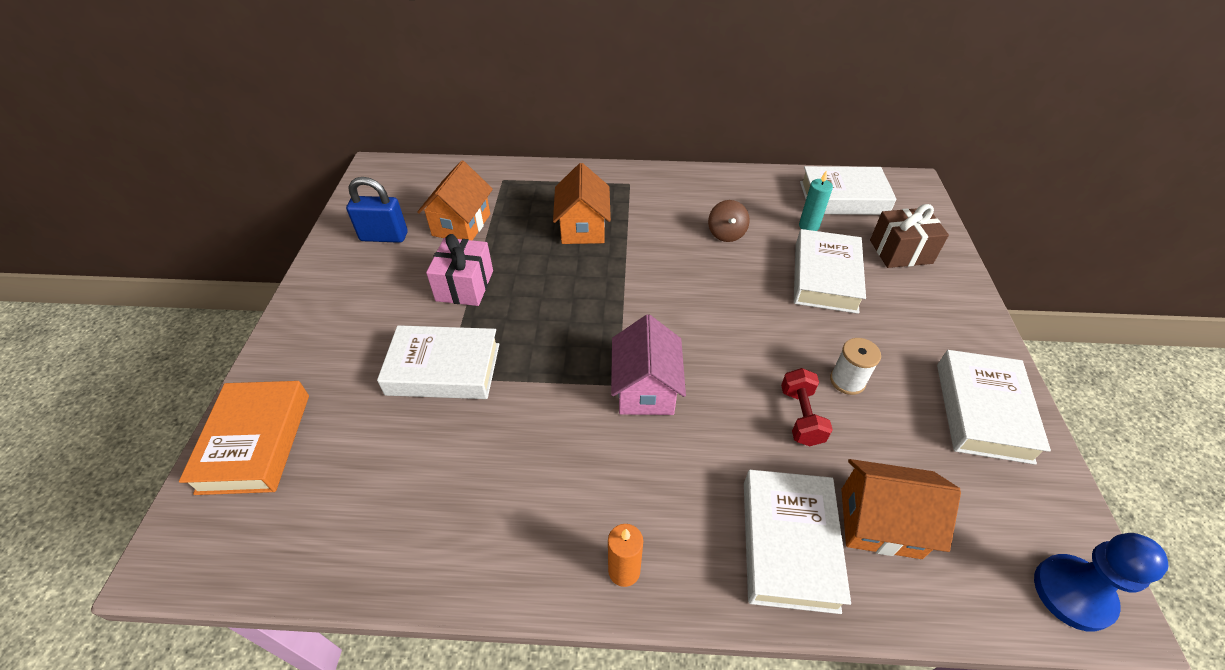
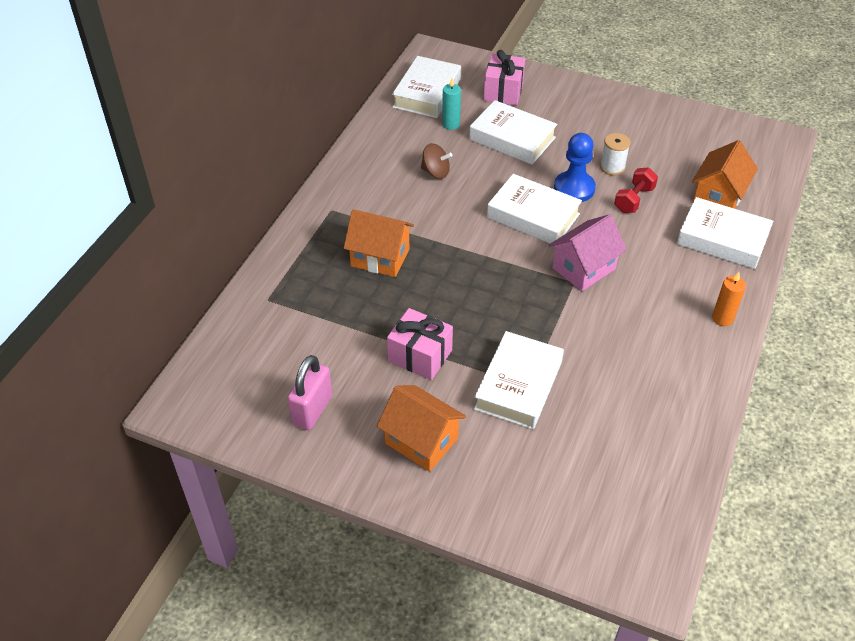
camera: 70 degrees left, 0 degrees up
(255, 442) = (554, 525): orange book -> none
(384, 236) = (312, 410): blue padlock -> pink padlock
(461, 225) = (327, 344): orange house -> orange house (421, 441)
(645, 389) = (583, 268): pink house -> pink house turned 60 degrees counterclockwise
(801, 416) = (634, 200): red dumbbell -> red dumbbell turned 75 degrees counterclockwise
(900, 252) = (503, 91): brown gift -> pink gift
(982, 411) = (656, 121): white book -> white book (533, 216)
(1073, 593) = (774, 146): blue pawn -> blue pawn (574, 188)

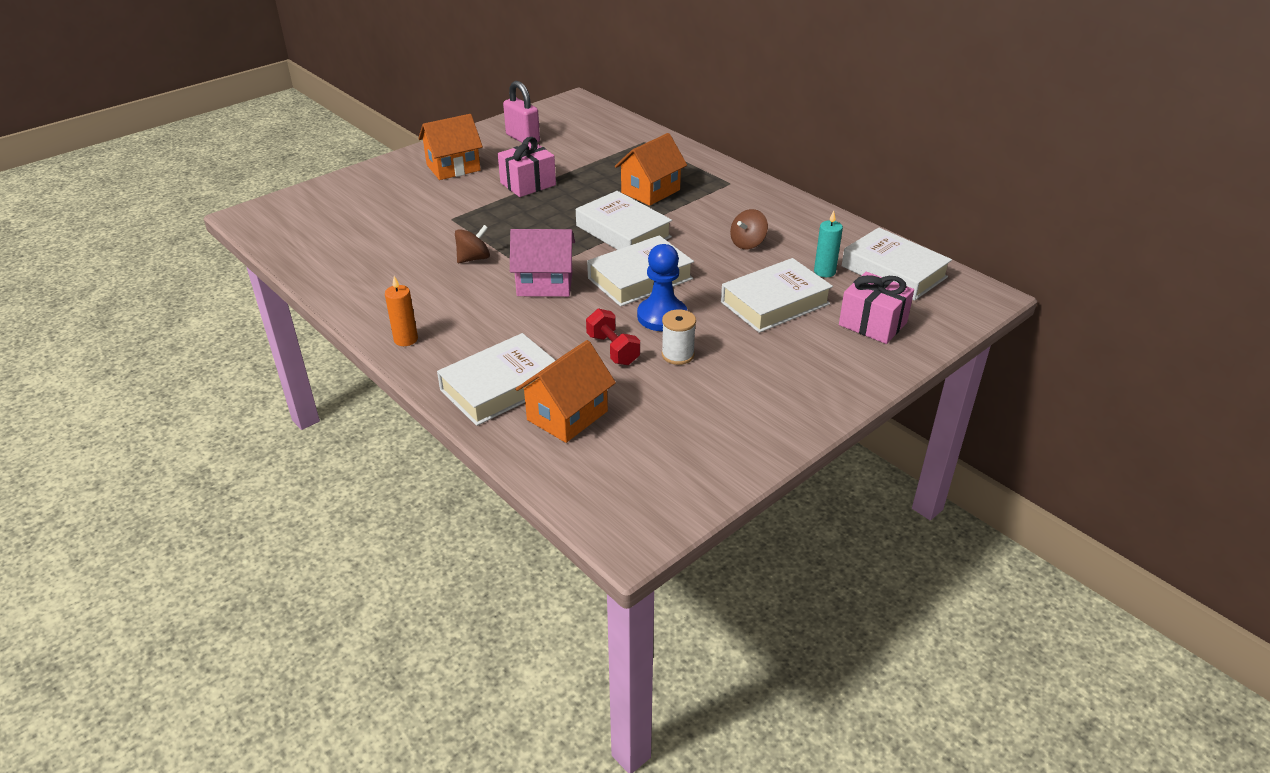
camera: 115 degrees right, 10 degrees down
(518, 385) = (455, 214): white book -> white book (623, 231)
(582, 332) = (474, 258): none -> brown spinning top
(583, 268) = (545, 284): pink house -> pink house turned 75 degrees counterclockwise
(718, 196) = (567, 415): orange house -> orange house turned 75 degrees clockwise

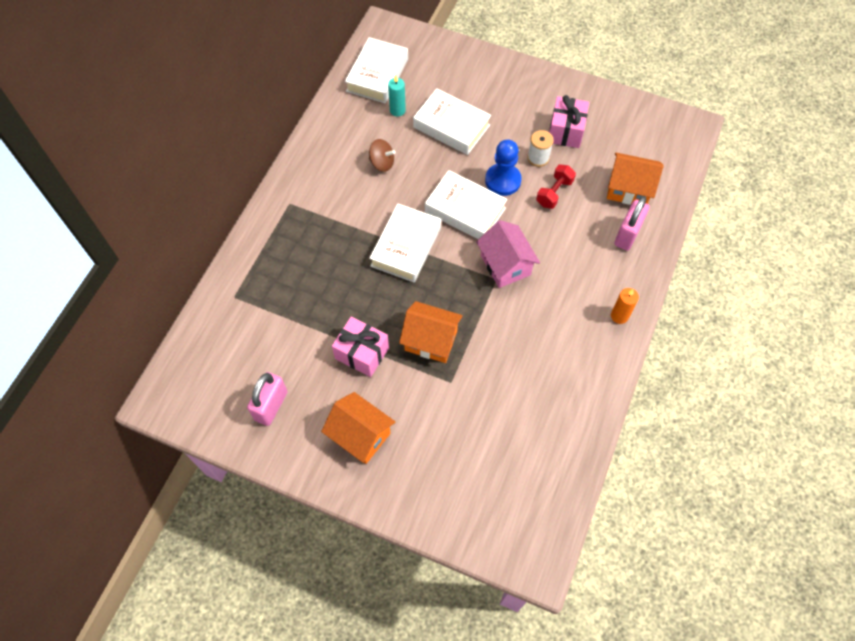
camera: 115 degrees left, 25 degrees up
(474, 258) = (500, 330): brown spinning top -> none
(501, 387) = (627, 235): white book -> pink padlock
(650, 191) = (331, 254): orange house -> orange house (431, 340)
(872, 324) = (446, 73): pink gift -> pink gift (566, 131)

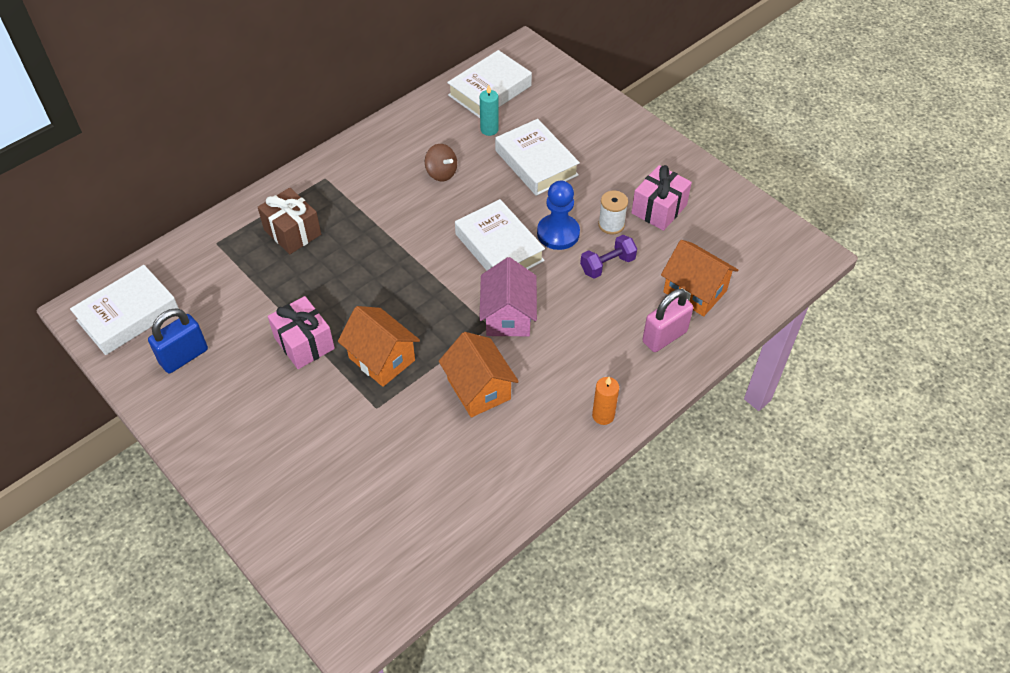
camera: 25 degrees right, 10 degrees down
(271, 406) = (184, 356): pink padlock -> blue padlock
(292, 262) = (292, 232): none -> brown gift
(360, 435) = (251, 420): orange house -> orange house (479, 389)
(406, 247) = (414, 260): white book -> white book (128, 315)
(554, 193) = (607, 265): red dumbbell -> purple dumbbell

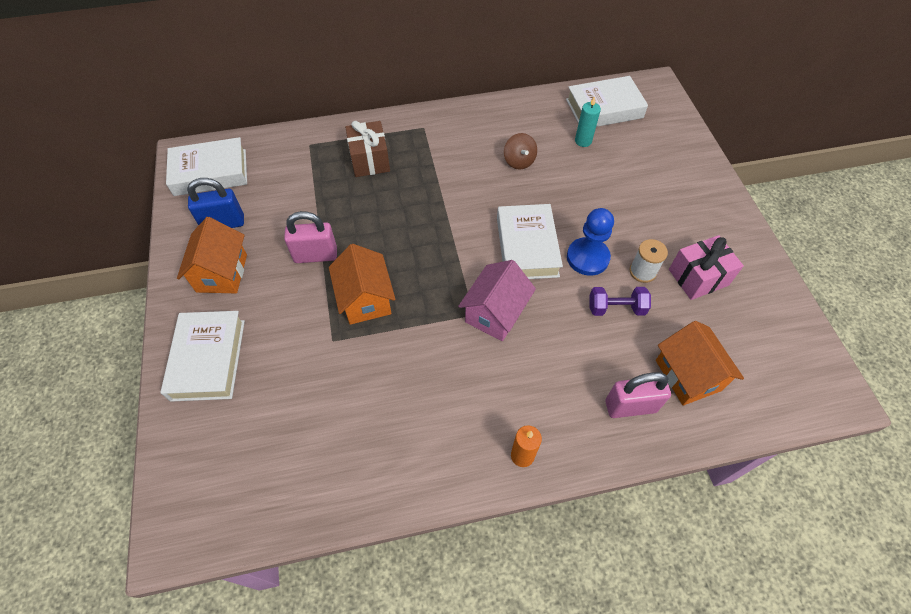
camera: 30 degrees right, 5 degrees up
(304, 343) = (315, 255): pink gift -> pink padlock
(479, 389) = (427, 368): orange house -> orange house (222, 273)
(536, 163) = (606, 186): white book -> white book (208, 359)

